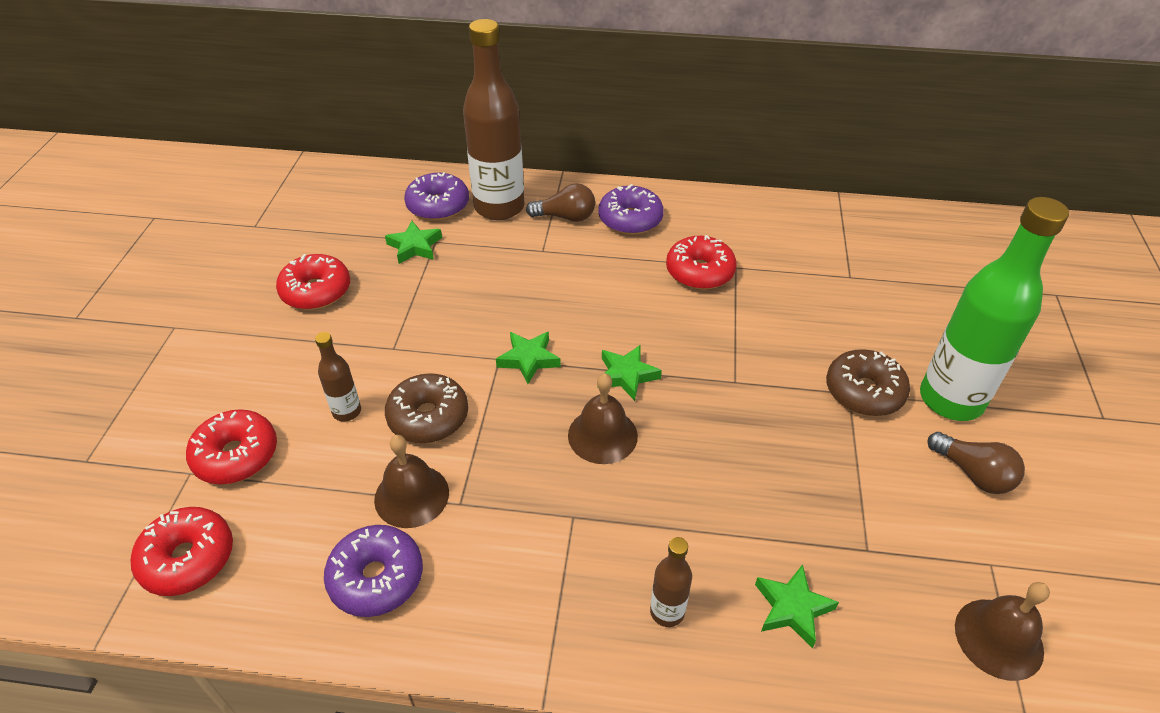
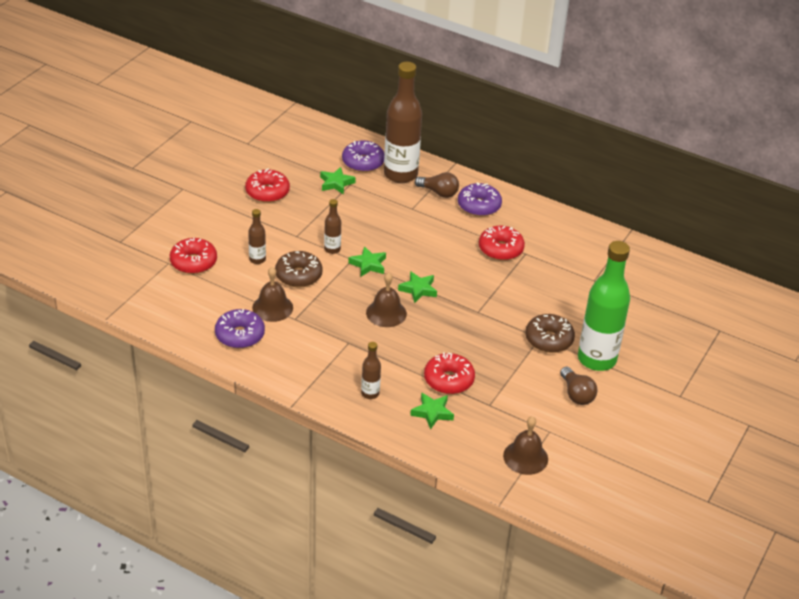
camera: 20 degrees right, 5 degrees down
(188, 559) = (156, 299): red donut -> red donut (448, 380)
(460, 352) = (332, 249): none -> brown bottle

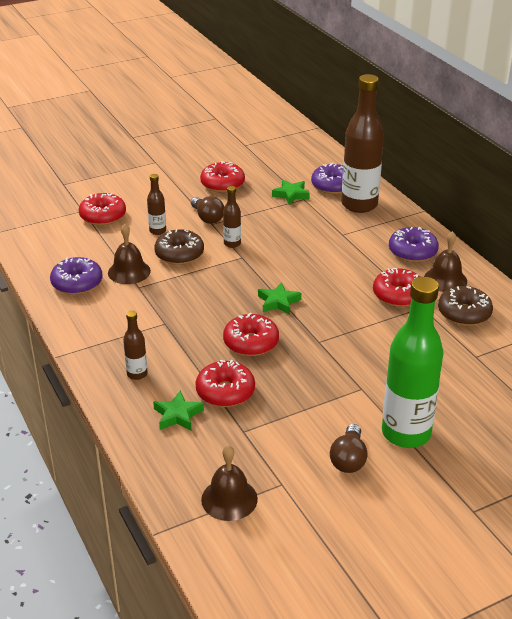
camera: 35 degrees right, 5 degrees down
(368, 264) = (252, 266): green star -> none
(386, 313) = (226, 311): brown bell -> brown bell (445, 279)
(430, 332) = (251, 343): none -> red donut
(439, 192) = (382, 229): brown light bulb -> brown light bulb (207, 218)
(549, 340) = (369, 394): brown donut -> brown donut (464, 313)

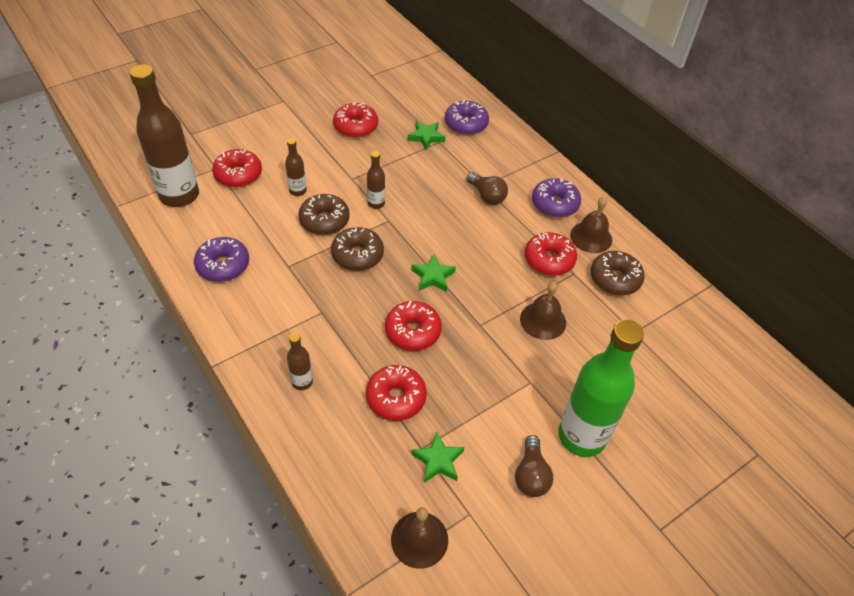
camera: 10 degrees left, 15 degrees up
(129, 271) = (275, 246): brown bell -> brown bell (543, 320)
(177, 415) = (351, 433): green star -> green star (438, 461)
(207, 218) = (346, 171): brown light bulb -> brown light bulb (487, 196)
(207, 282) = (357, 255): none -> brown donut
(359, 205) = (495, 147): brown bottle -> brown bottle (179, 195)

